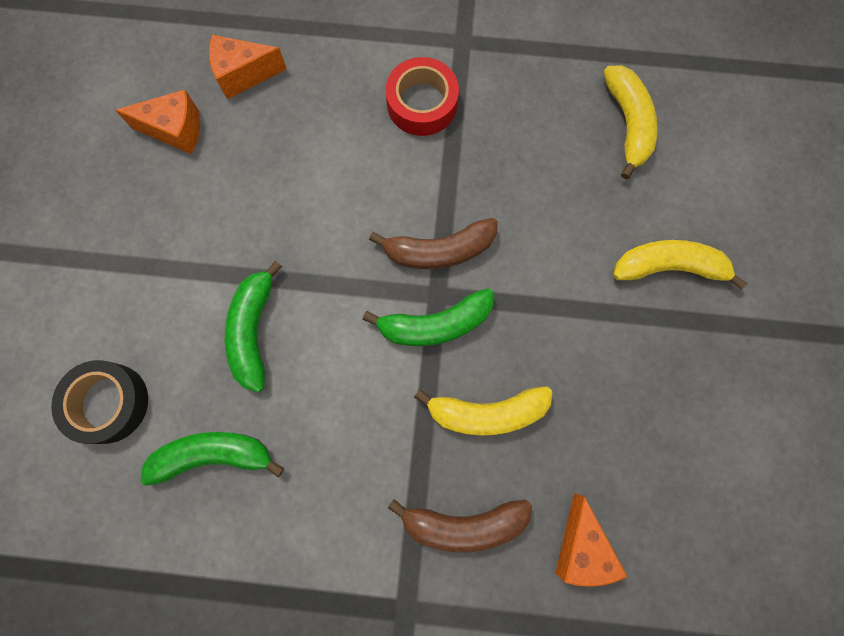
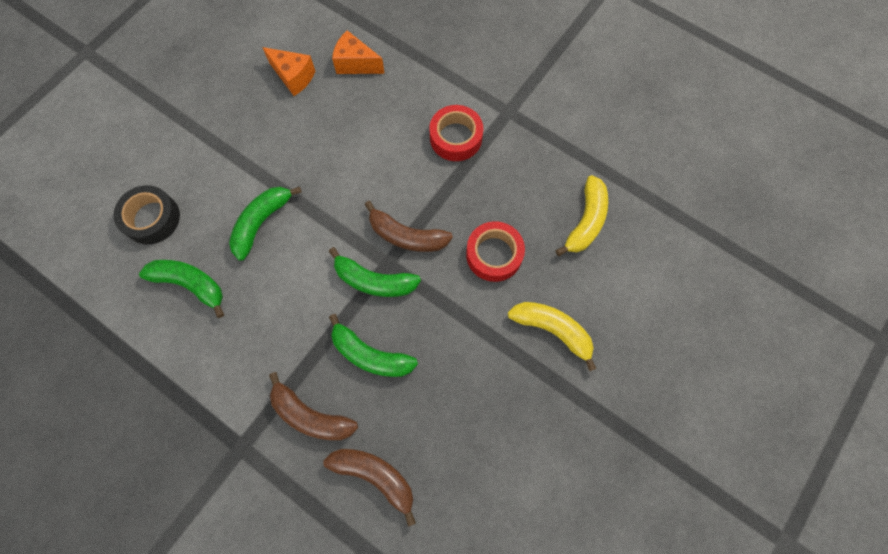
camera: 30 degrees right, 5 degrees down
(486, 412) = (370, 354): yellow banana -> green banana
(552, 217) = (494, 254): none -> red tape
(581, 546) = (375, 476): orange cheese -> brown banana

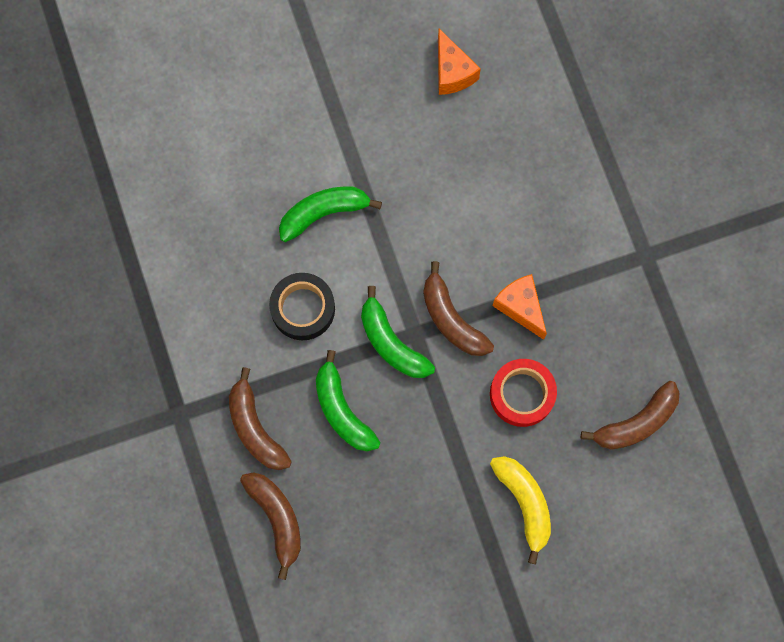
camera: 35 degrees right, 5 degrees up
(152, 218) = (225, 140): black tape -> black tape (303, 309)
(190, 284) = (222, 232): green banana -> none
(356, 64) = (525, 98): orange cheese -> orange cheese (520, 307)
(456, 137) = (571, 249): red tape -> none
(585, 221) = (636, 422): yellow banana -> brown banana

